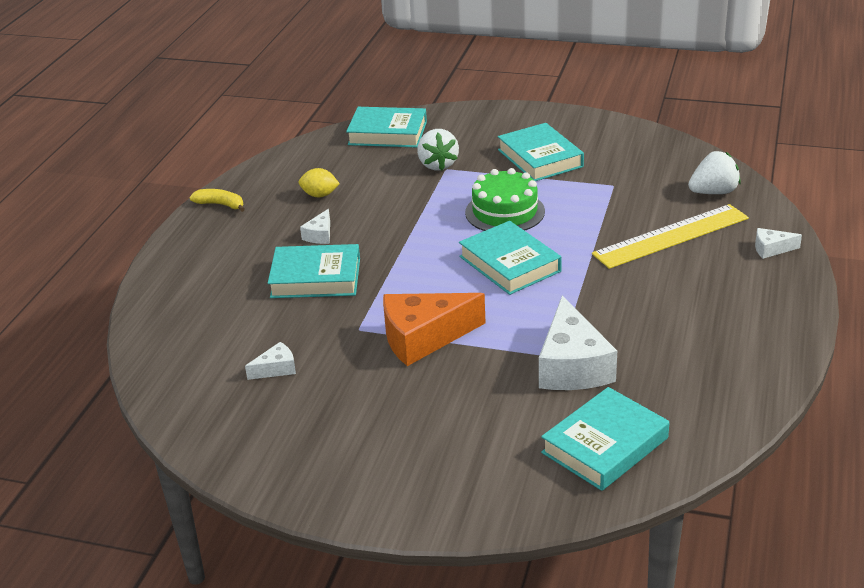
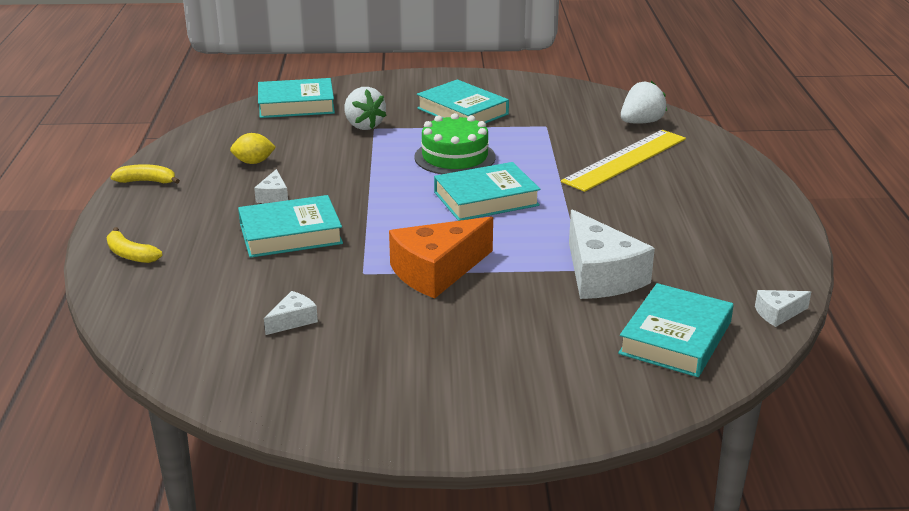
camera: 20 degrees left, 5 degrees down
(175, 280) = (130, 255): none -> yellow banana
(509, 264) = (486, 199): turquoise book -> turquoise book turned 60 degrees counterclockwise
(771, 249) = (721, 160): white cheese -> white cheese (778, 314)

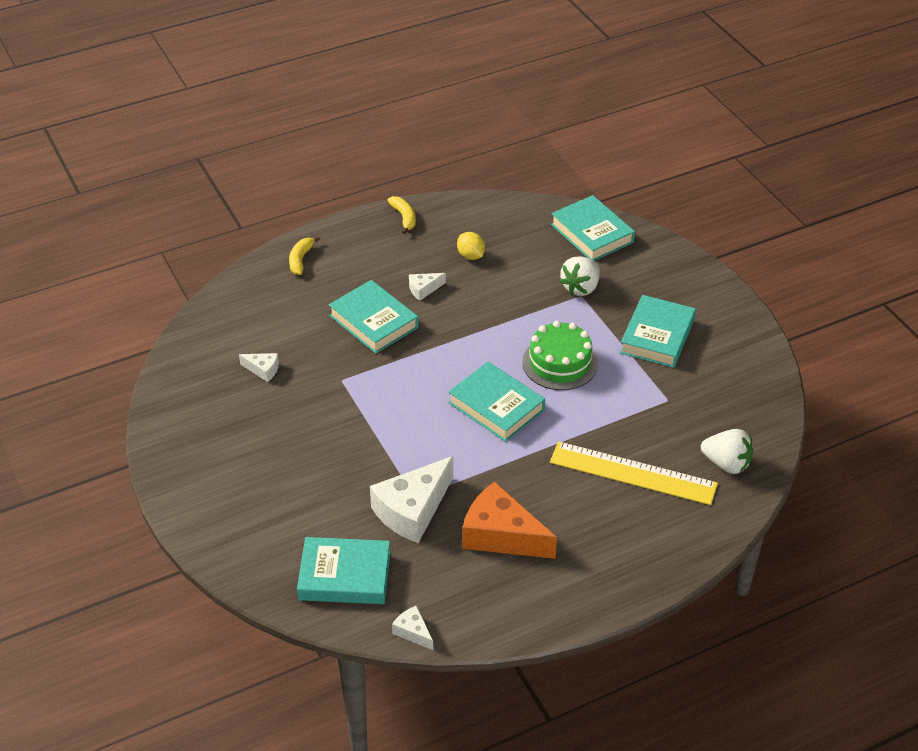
camera: 65 degrees right, 15 degrees up
(437, 271) = (365, 417): orange cheese -> orange cheese (501, 535)

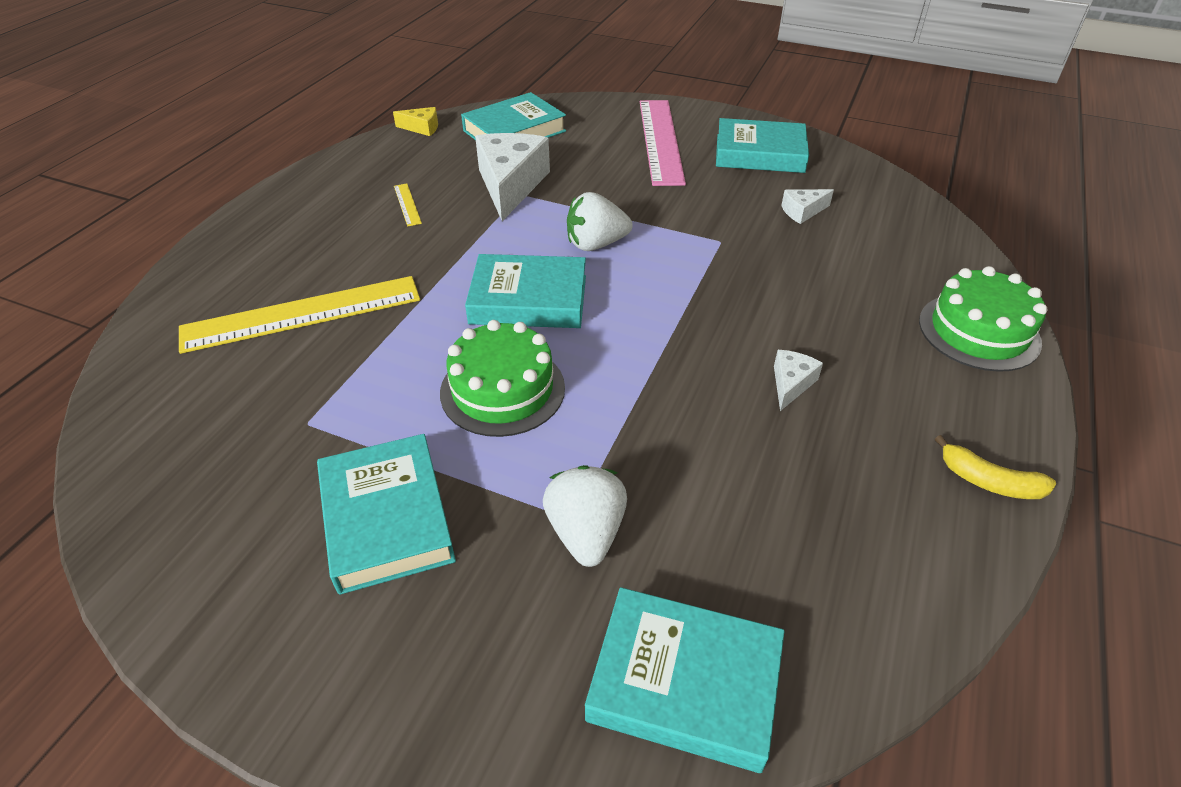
camera: 140 degrees right, 0 degrees up
(253, 490) = (660, 140): none -> pink ruler
(300, 260) = (978, 331): yellow banana -> green cake
(373, 321) = (782, 311): turquoise book -> turquoise book (759, 153)
(413, 632) = (422, 128): white cheese -> yellow cheese
(470, 256) = (809, 478): yellow lemon -> none
(501, 535) = (407, 204): orange cheese -> yellow ruler
(726, 464) = (175, 383): white strawberry -> white strawberry (596, 244)

